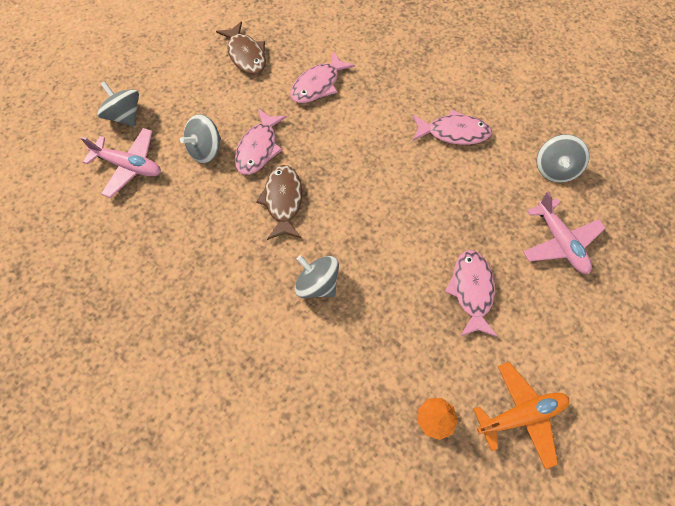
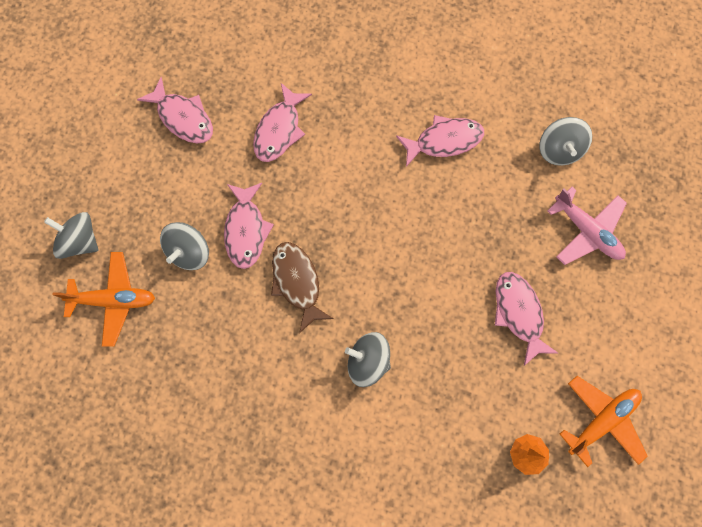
camera: 20 degrees left, 10 degrees up
(129, 166) = (114, 300): pink plane -> orange plane
(246, 55) = (183, 118): brown fish -> pink fish

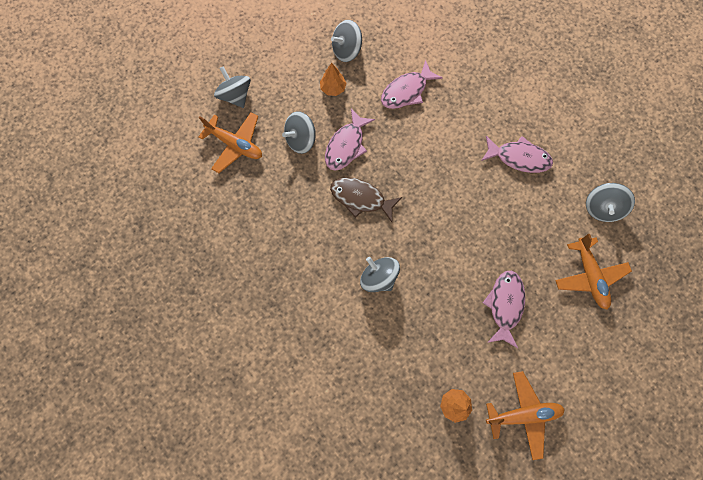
camera: 30 degrees right, 0 degrees up
(183, 118) = (346, 51): pink fish -> grey spinning top
(192, 170) = (333, 88): none -> orange tree
(297, 282) = (361, 198): brown fish -> brown fish turned 75 degrees counterclockwise
(586, 231) = (588, 275): pink plane -> orange plane

